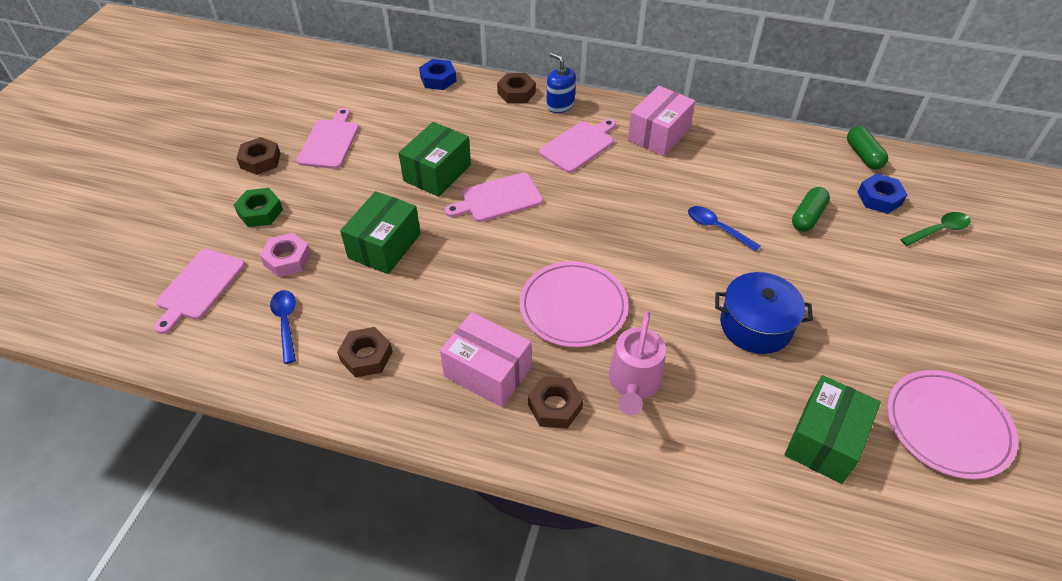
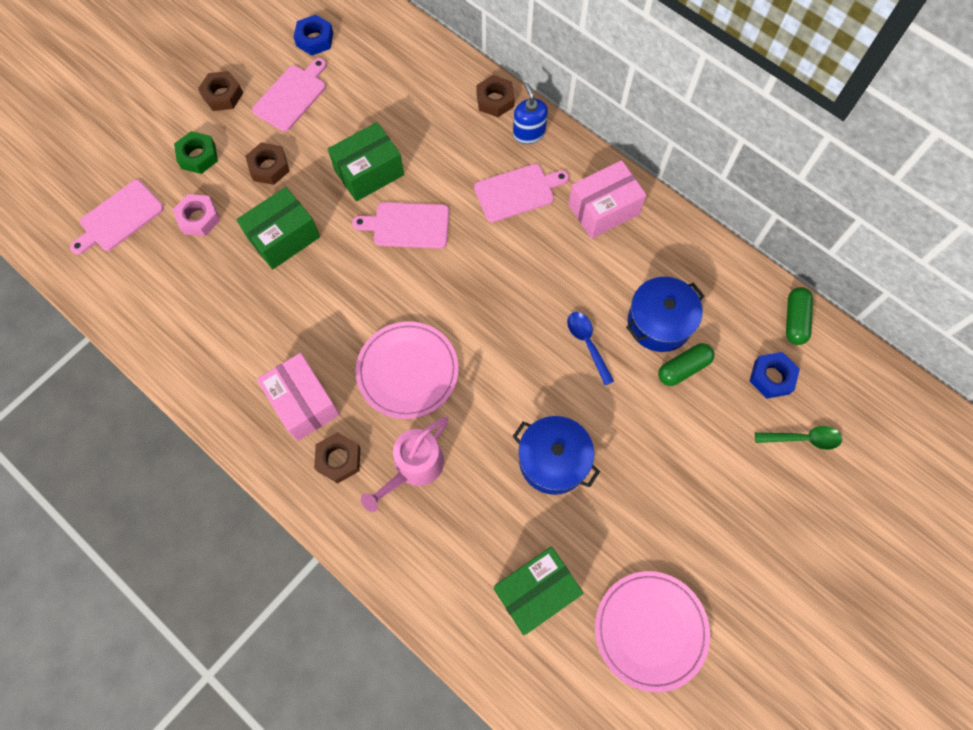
camera: 25 degrees right, 20 degrees up
(286, 323) = (170, 284): blue spoon -> none
(366, 356) = (217, 345): brown nut -> brown nut (269, 167)
(438, 79) = (429, 52): blue nut -> blue nut (315, 39)
(763, 193) = (659, 322): none -> blue pot

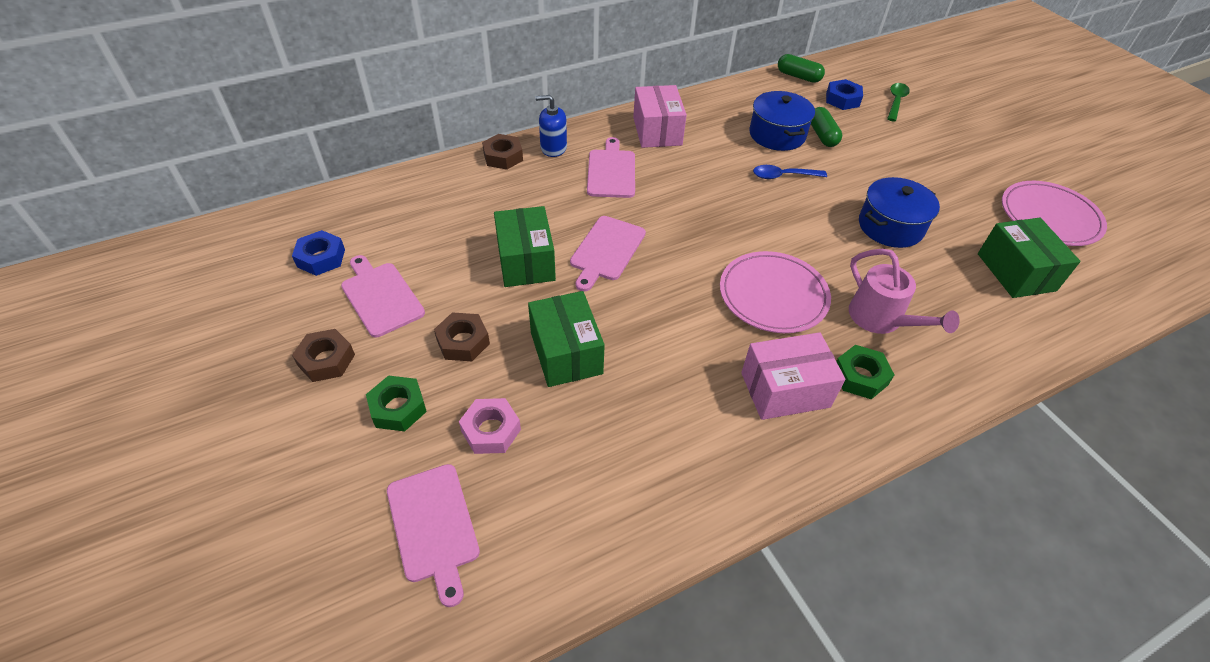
camera: 70 degrees left, 20 degrees down
(338, 459) = (860, 376): brown nut -> green nut

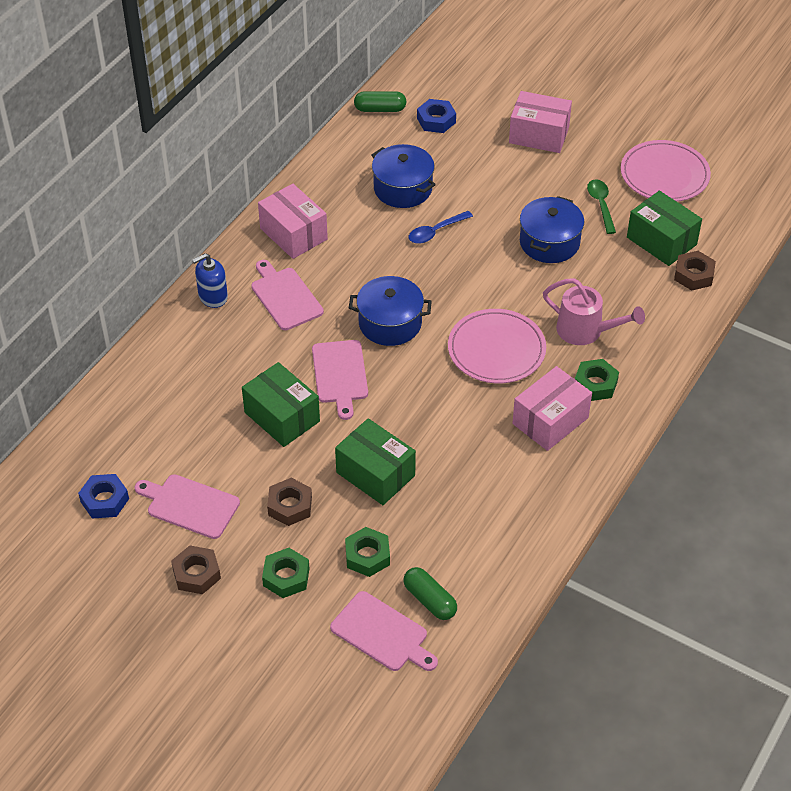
camera: 30 degrees left, 0 degrees up
(491, 430) = (367, 556): pink nut -> green nut
(503, 157) = (174, 328): brown nut -> brown nut (693, 275)
(686, 229) = (390, 323): none -> blue pot
(822, 135) = (442, 171): green capsule -> green capsule (430, 600)
(896, 101) = (484, 102): green spoon -> green spoon (601, 205)
(933, 141) = (539, 135): none -> pink box

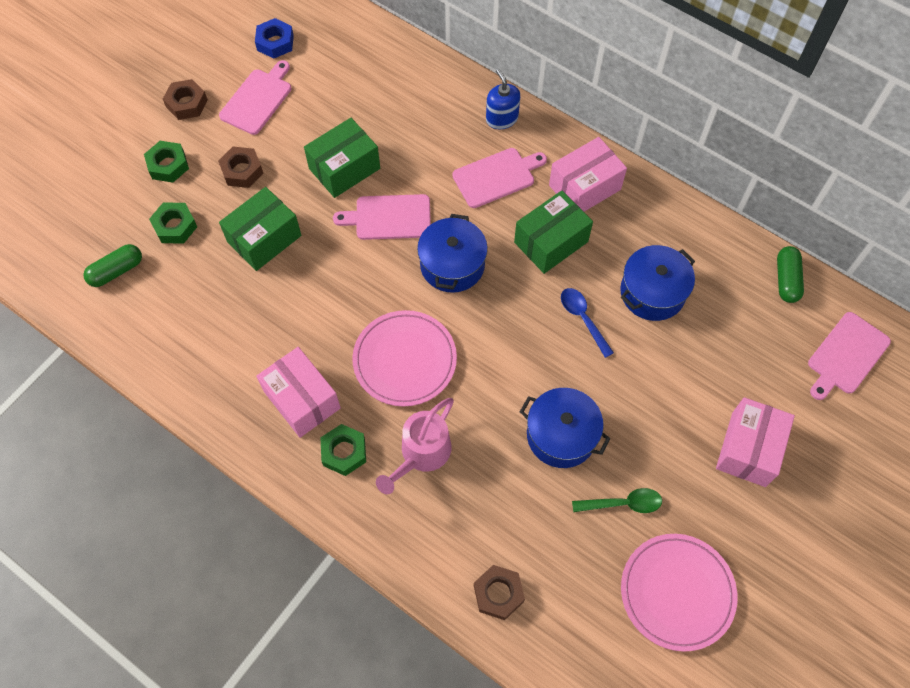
camera: 95 degrees right, 15 degrees up
(382, 634) = (92, 232): pink cutting board -> pink cutting board (846, 355)
(436, 120) = (770, 337): blue nut -> none
(661, 241) = (558, 565): green box -> green box (551, 242)

